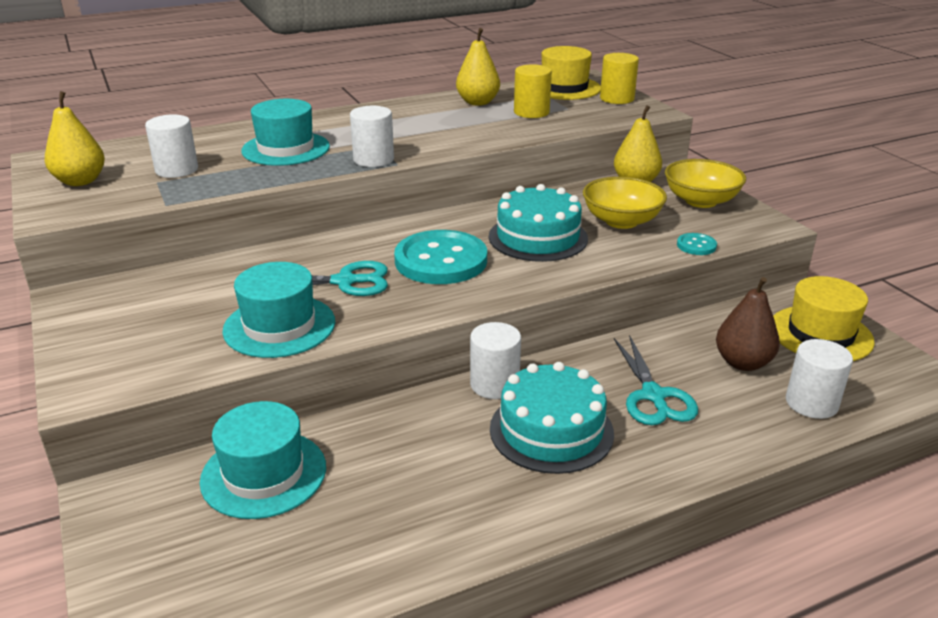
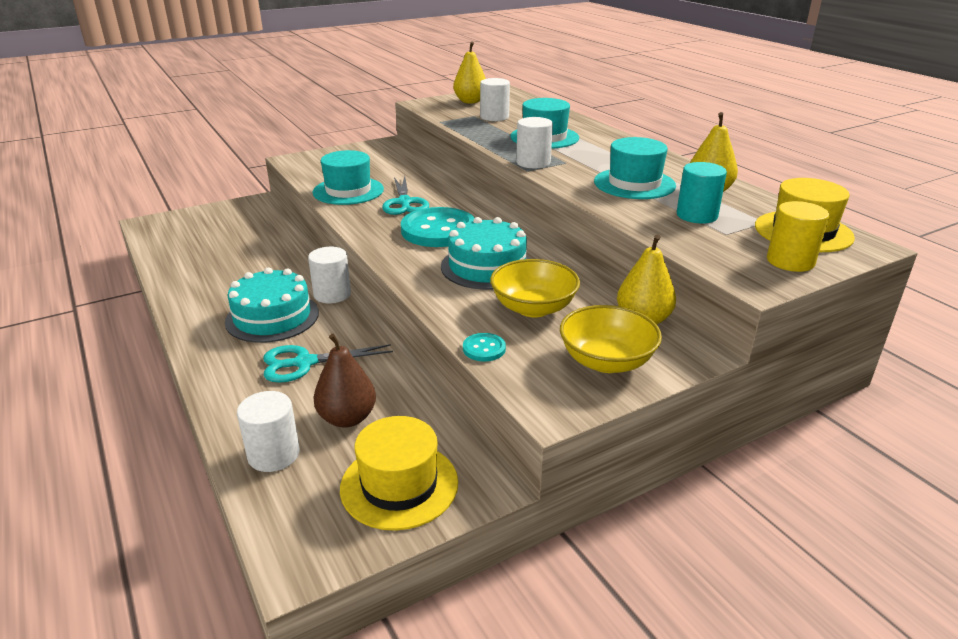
camera: 85 degrees right, 0 degrees up
(264, 474) = (260, 232): turquoise hat -> turquoise hat (634, 184)
(531, 112) = (697, 215): yellow cylinder -> turquoise cylinder

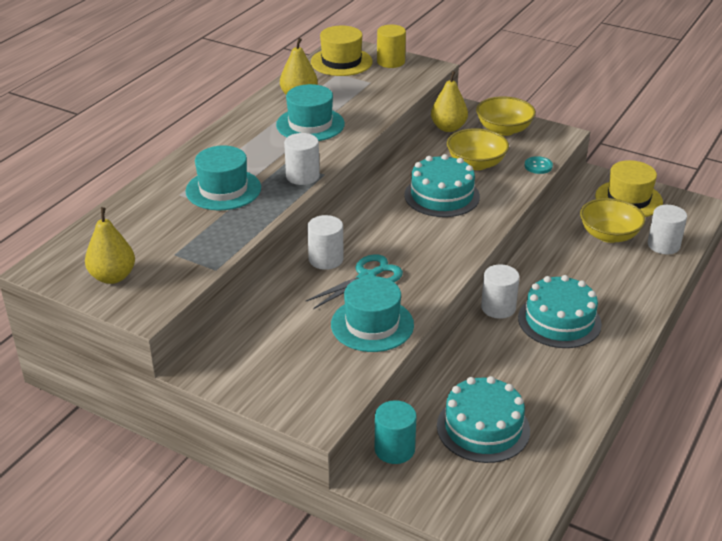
camera: 120 degrees left, 5 degrees up
(229, 243) = (483, 428): none -> turquoise cake
(304, 363) = (586, 276): turquoise scissors -> none
(347, 418) = (609, 235): brown pear -> yellow bowl
(438, 230) = (405, 237): turquoise button -> none
(494, 117) = (171, 238): white cylinder -> white cylinder (326, 259)
(697, 215) = (350, 94): turquoise cylinder -> turquoise cylinder (394, 449)

